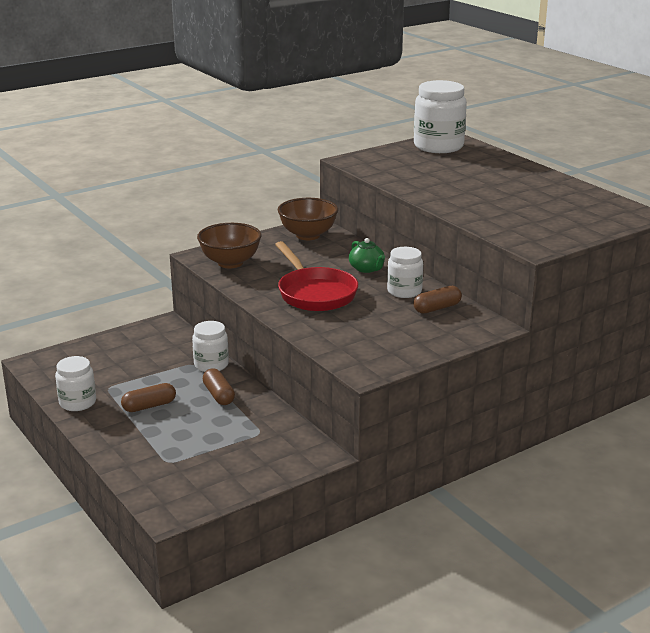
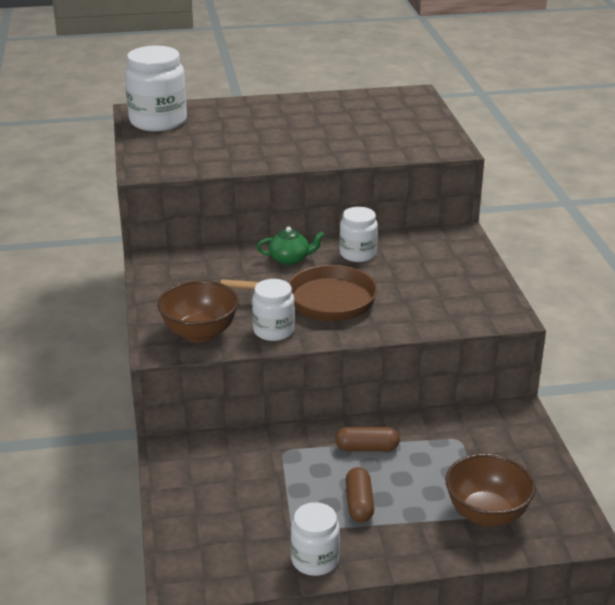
camera: 65 degrees left, 5 degrees up
(211, 365) = (296, 438): white jar -> white jar (273, 331)
(308, 235) = (174, 270): brown bowl -> brown bowl (486, 514)
(315, 293) = (322, 301): red pan -> brown pan
(437, 308) = (406, 248): brown capsule -> none

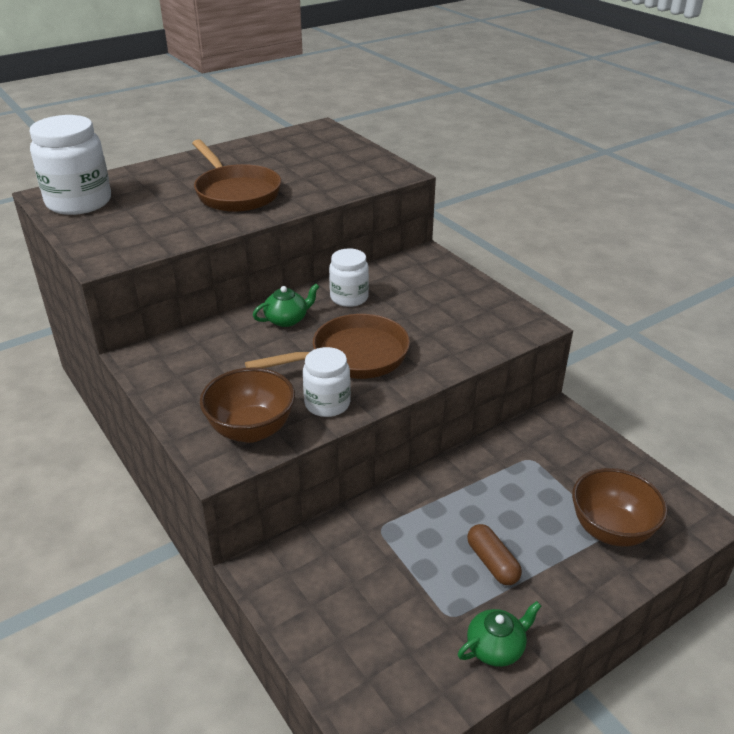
camera: 25 degrees left, 5 degrees up
(289, 138) = (235, 193): none -> brown pan
(315, 560) = (496, 647): white jar -> green teapot
(367, 448) = (457, 497): brown capsule -> none

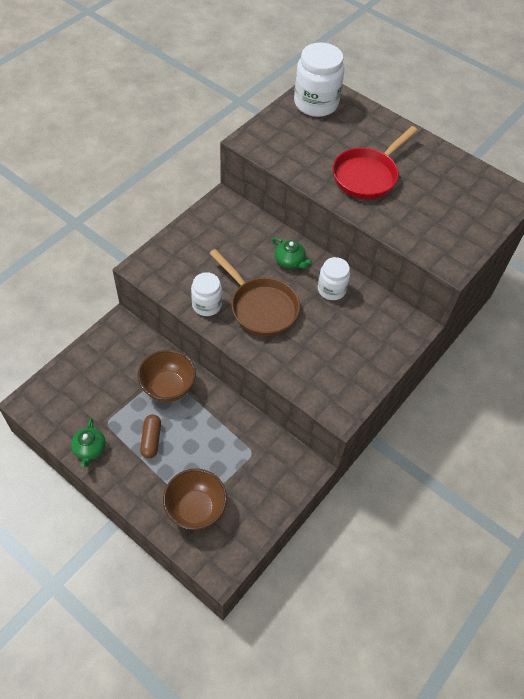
camera: 70 degrees right, 20 degrees up
(235, 193) = (367, 175): brown pan -> red pan
(251, 430) = (172, 274): brown bowl -> brown bowl (168, 387)
(492, 562) = (151, 440): brown capsule -> brown capsule turned 45 degrees counterclockwise
(496, 647) = (90, 449): green teapot -> green teapot turned 45 degrees clockwise

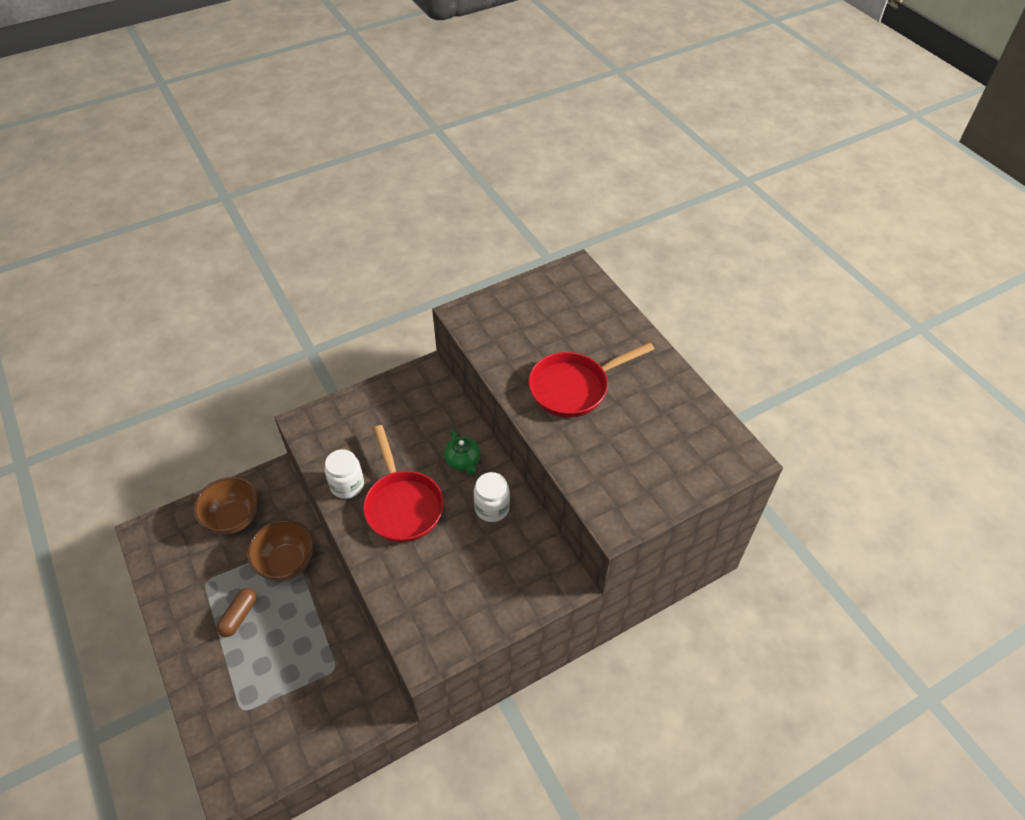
camera: 25 degrees right, 5 degrees down
(90, 449) = (174, 605): green teapot -> none
(196, 509) = (243, 712): brown bowl -> brown bowl (233, 518)
(260, 307) = (402, 505): brown pan -> red pan
(316, 103) = (561, 289): white jar -> none

